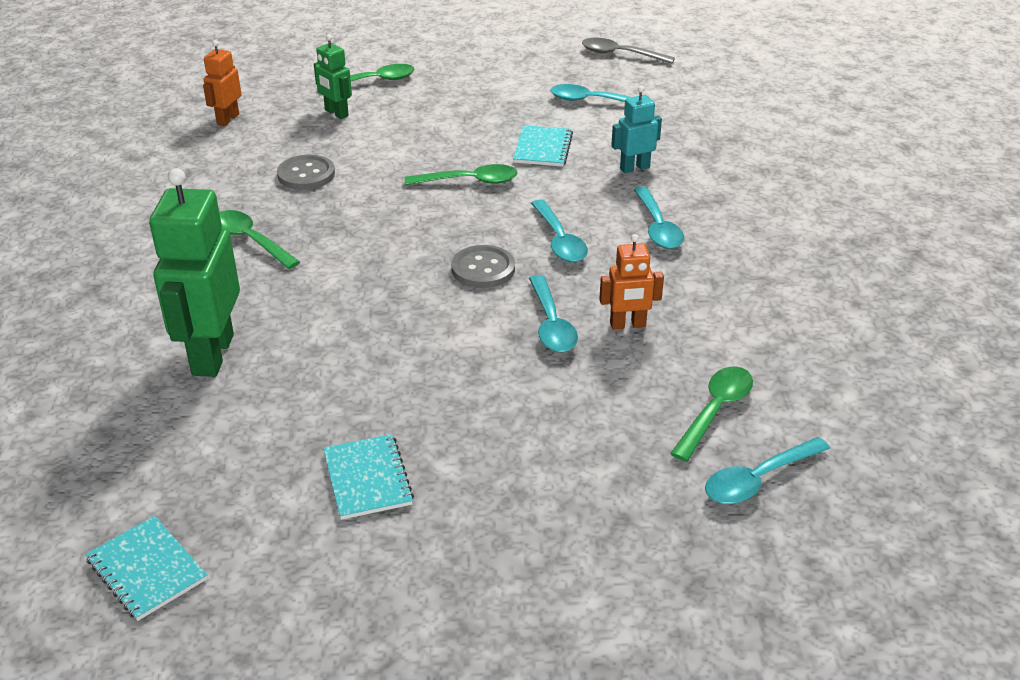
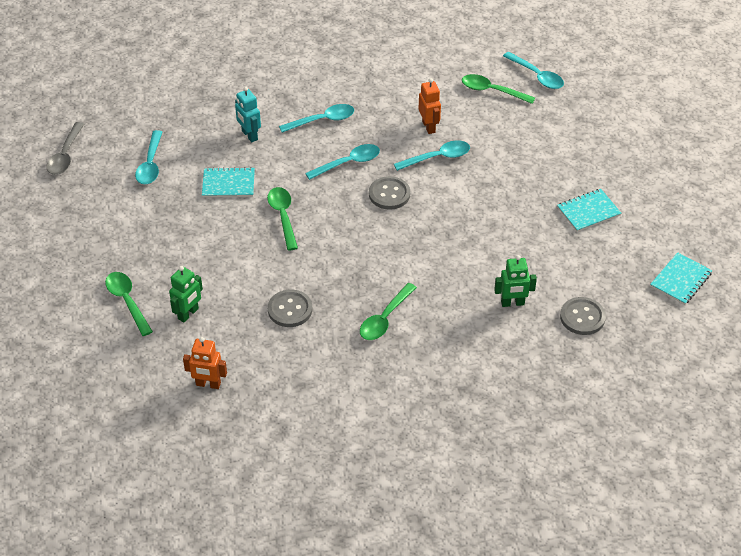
camera: 100 degrees left, 10 degrees up
(141, 423) = (582, 317): none -> grey button
(212, 354) = (512, 303): green robot -> green robot, size x0.52

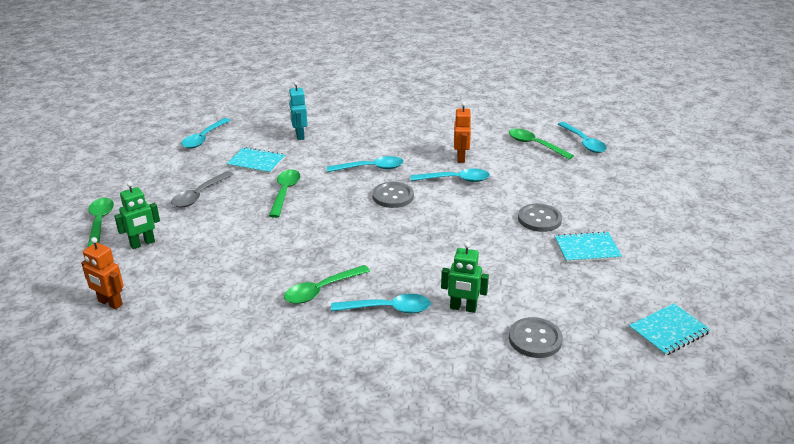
camera: 20 degrees right, 15 degrees down
(65, 155) = (144, 121): grey spoon -> grey spoon (199, 195)
(290, 309) = (236, 261): grey button -> grey button (539, 219)
(322, 120) = (369, 137): turquoise spoon -> turquoise spoon (388, 309)

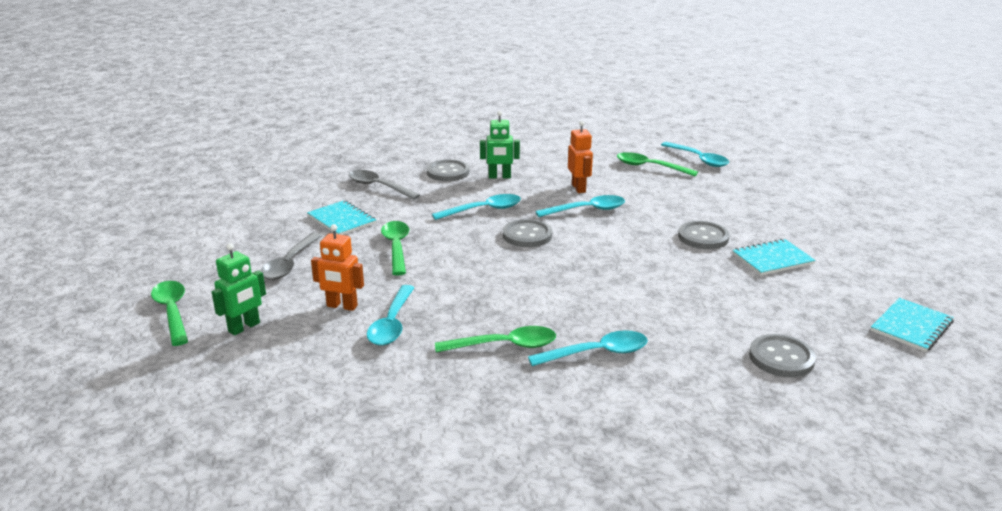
camera: 15 degrees left, 5 degrees down
(110, 303) = (237, 403): orange robot -> orange robot (342, 306)
(204, 138) = (261, 202): turquoise spoon -> turquoise spoon (392, 324)
(256, 162) = (342, 220): turquoise notebook -> turquoise notebook turned 45 degrees clockwise
(299, 135) = (378, 187): turquoise robot -> grey spoon
(321, 290) = (505, 345): green spoon -> green spoon turned 135 degrees counterclockwise
(361, 129) = (448, 172): none -> grey button
(463, 308) = (681, 338): green robot -> green robot (499, 177)

